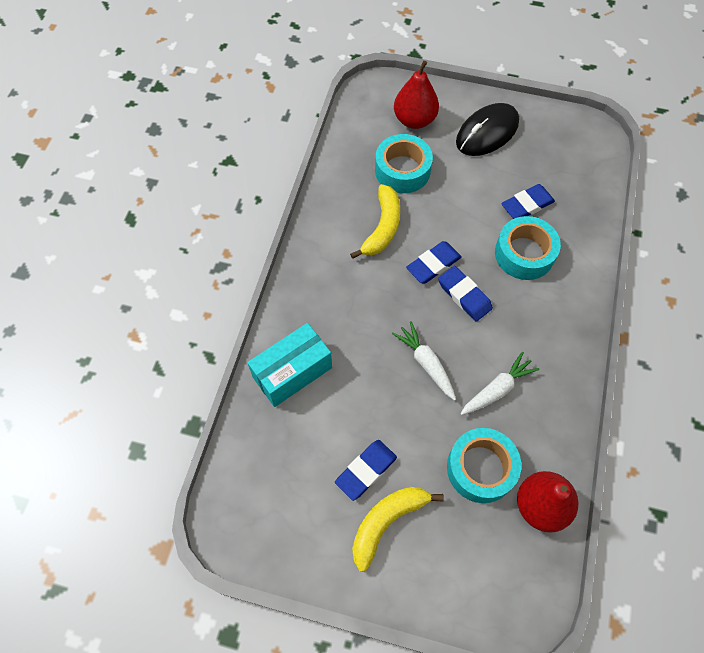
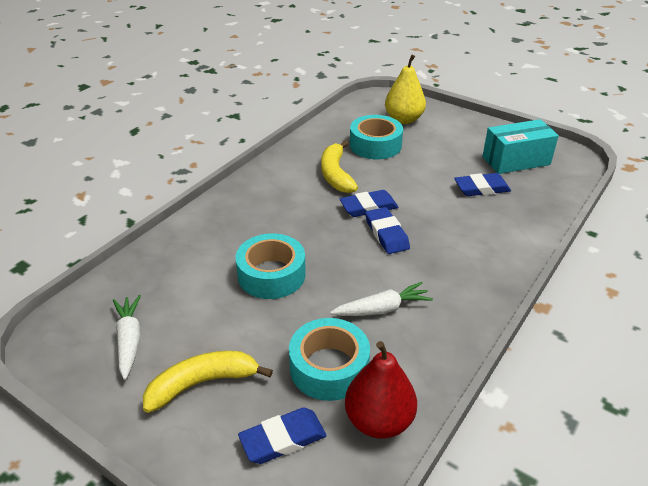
camera: 20 degrees right, 25 degrees down
(292, 372) = (191, 247): turquoise box -> turquoise box (516, 161)
(366, 470) = (210, 335): blue eraser -> blue eraser (283, 439)
(382, 227) = (336, 174): yellow banana -> yellow banana turned 135 degrees clockwise
(414, 120) = (403, 119): red pear -> yellow pear
(426, 363) = (320, 271): white carrot -> white carrot (129, 340)
(487, 132) = (466, 138): black mouse -> none
(524, 254) = (462, 219): turquoise tape -> turquoise tape (271, 275)

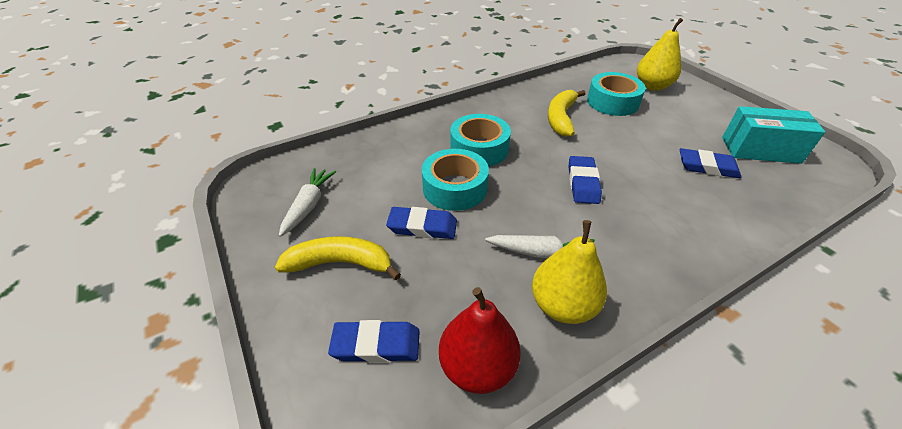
camera: 25 degrees right, 5 degrees up
(329, 367) = (458, 291): turquoise tape -> turquoise tape (479, 149)
(368, 207) = (577, 154): blue eraser -> blue eraser (422, 226)
(421, 347) = (562, 305): none -> yellow pear

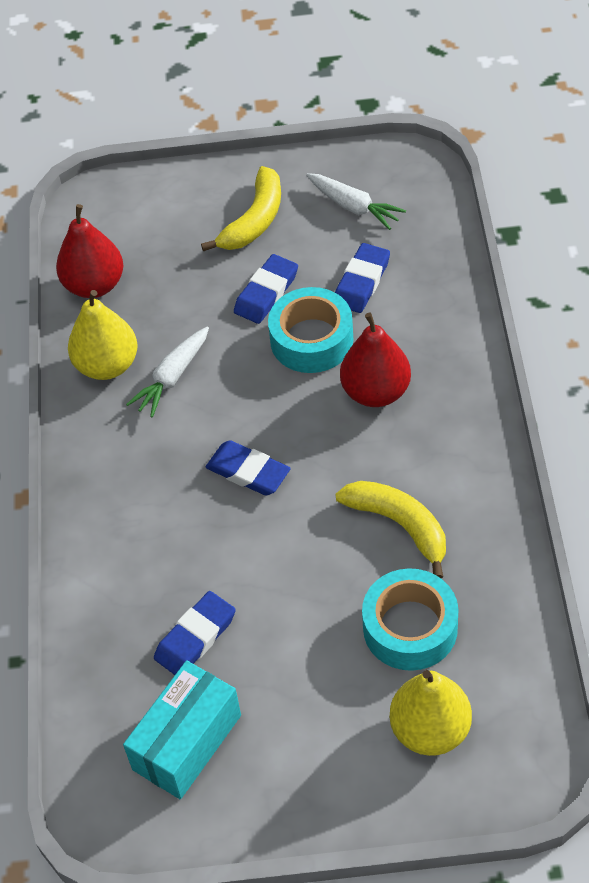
camera: 120 degrees right, 10 degrees up
(376, 345) = (153, 229): blue eraser -> blue eraser (361, 282)
(479, 149) = (376, 392): turquoise tape -> red pear

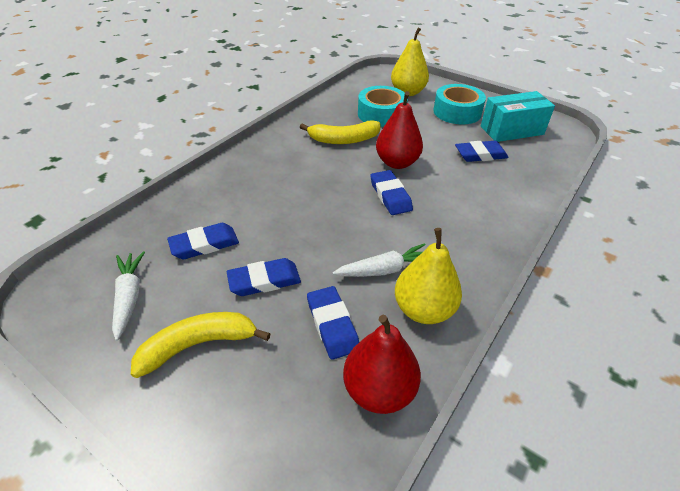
camera: 145 degrees left, 10 degrees down
(171, 301) = (332, 325): none -> blue eraser
(311, 339) = (277, 233): turquoise tape -> turquoise tape (457, 112)
(376, 392) = (282, 188): red pear -> red pear (397, 163)
(399, 525) = (344, 139): yellow banana -> yellow banana turned 90 degrees counterclockwise

